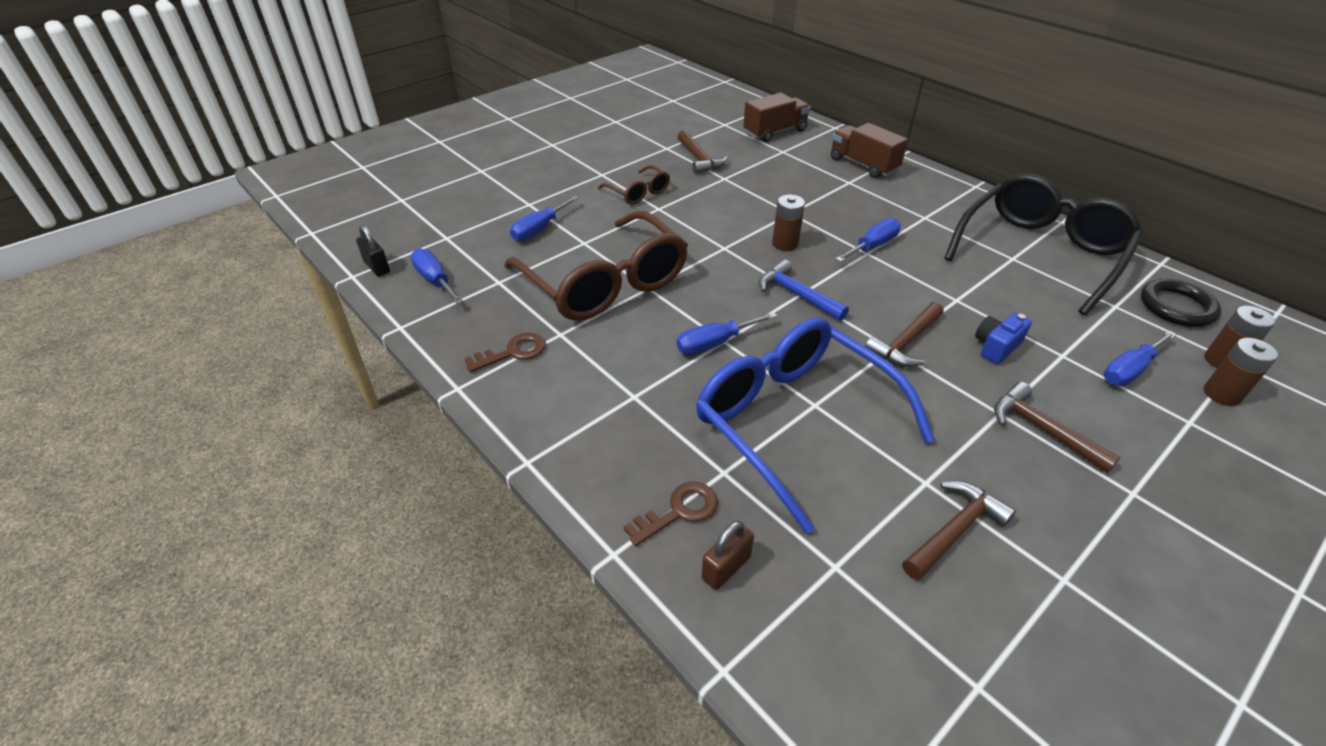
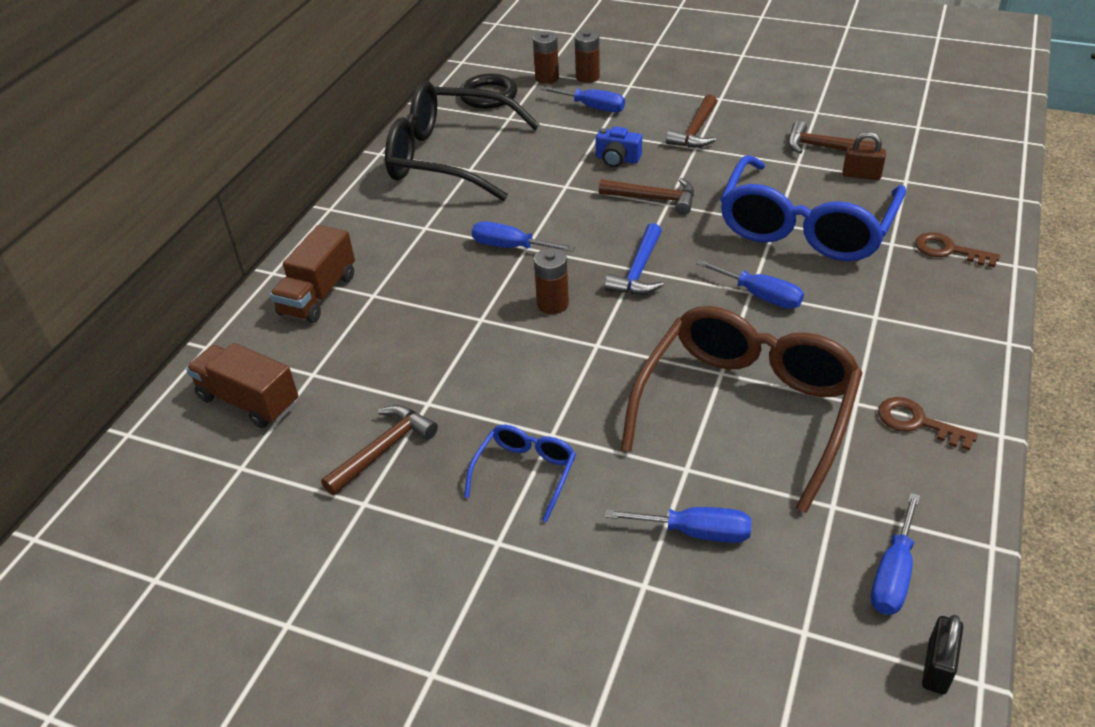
camera: 115 degrees left, 0 degrees up
(638, 192) = (525, 474): brown glasses -> blue glasses
(726, 568) = (961, 218): brown padlock -> brown padlock (861, 175)

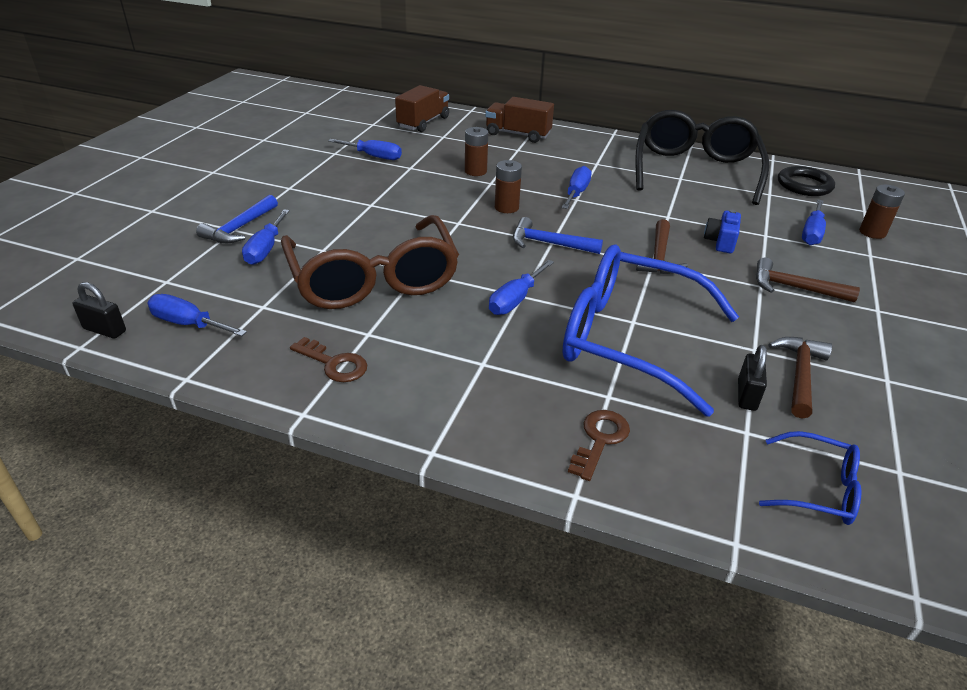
camera: 85 degrees right, 5 degrees down
(383, 450) = (374, 156): brown hammer -> blue screwdriver
(525, 474) = (339, 195): blue glasses -> blue glasses (816, 488)
(547, 78) = (855, 212): brown battery -> brown battery (475, 171)
(639, 578) = (240, 228): none -> blue hammer
(745, 410) = (373, 278): brown glasses -> brown glasses turned 45 degrees clockwise
(861, 175) = (747, 395): brown padlock -> black padlock
(917, 422) = (334, 364): brown key -> brown key turned 90 degrees clockwise

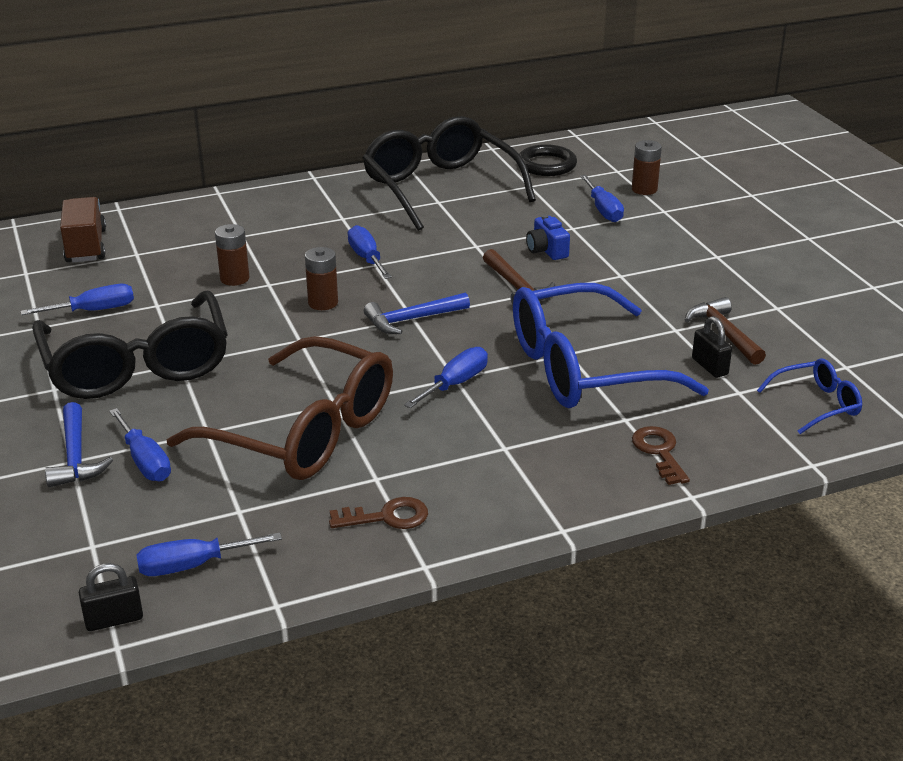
camera: 40 degrees left, 5 degrees down
(348, 194) = (136, 364): none -> black glasses
(515, 300) = (455, 384): blue screwdriver -> blue screwdriver turned 135 degrees counterclockwise
(518, 134) = (216, 218): brown truck -> none
(794, 288) = (645, 265): brown hammer -> none

